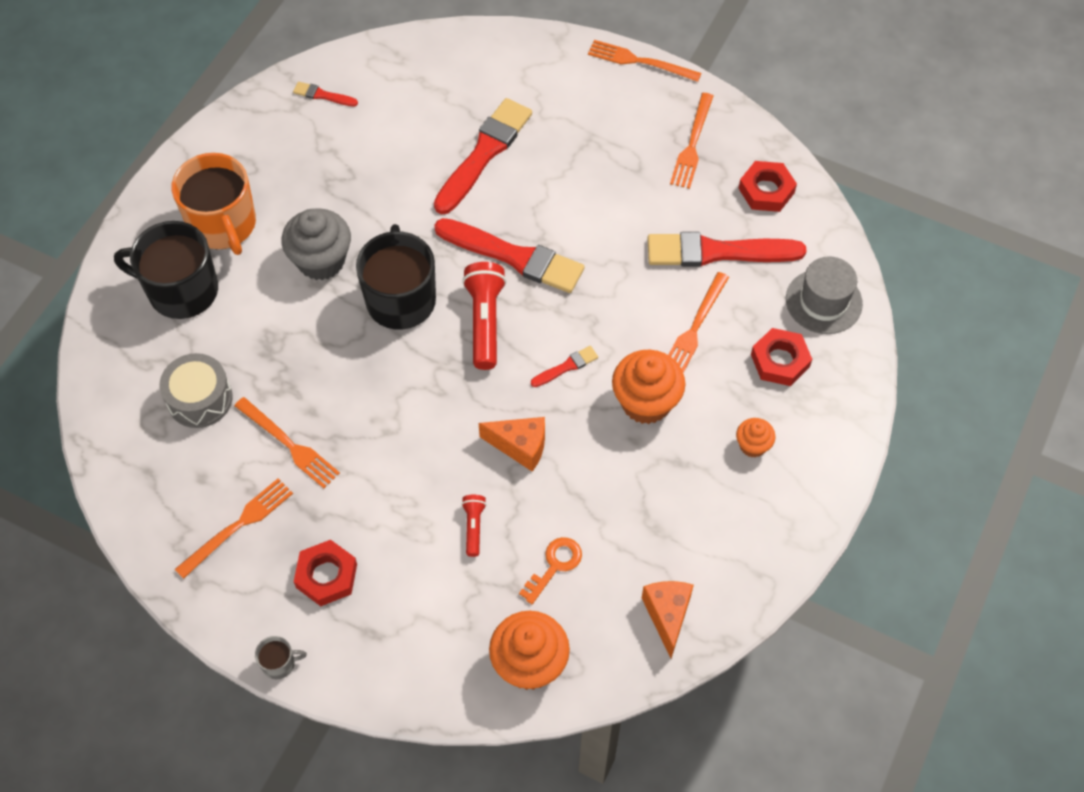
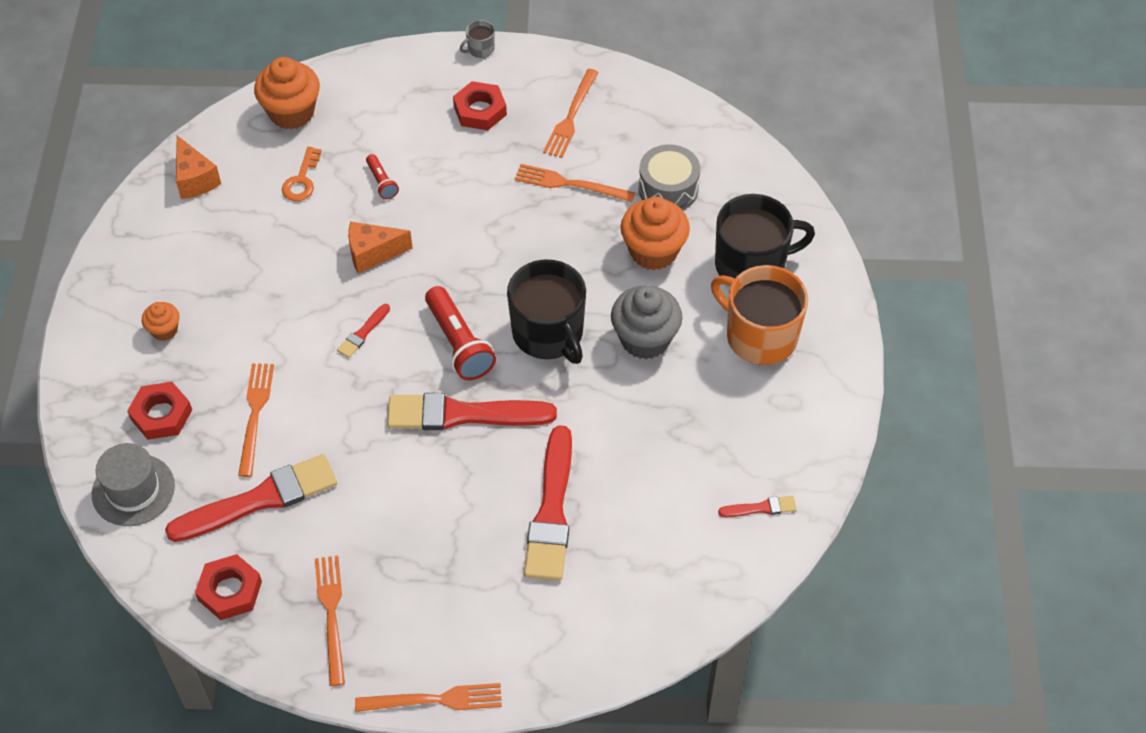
camera: 155 degrees right, 5 degrees down
(646, 402) = (276, 330): orange cupcake -> orange cupcake (653, 251)

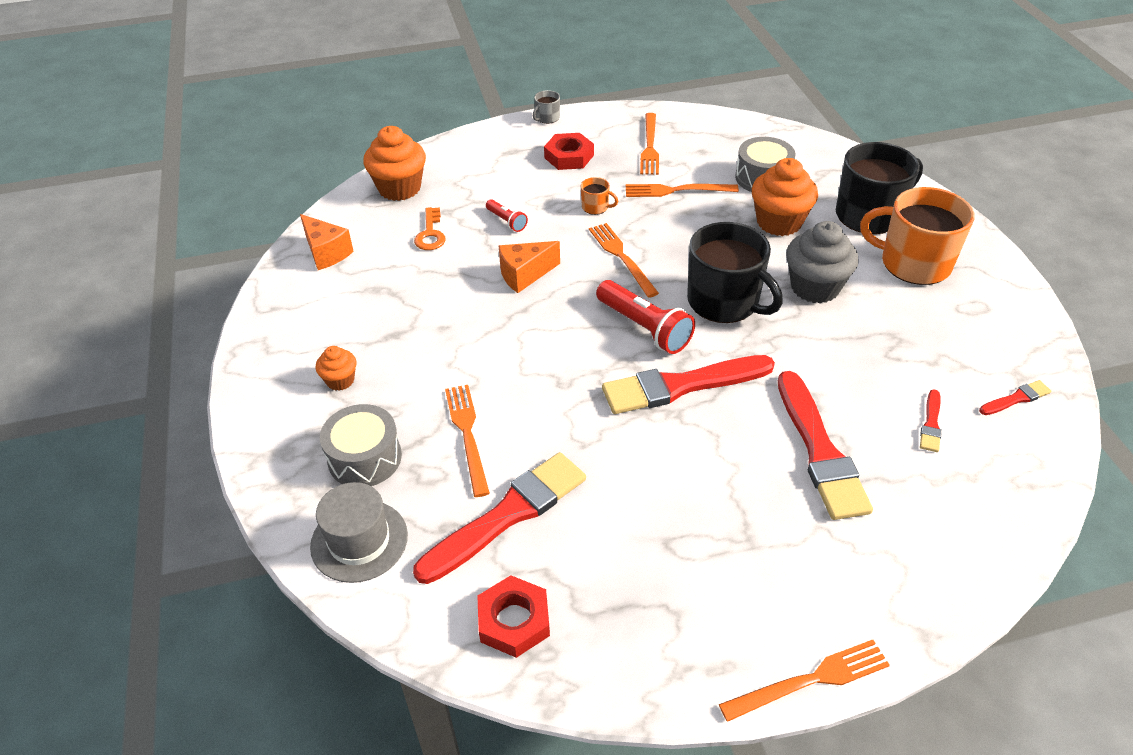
camera: 15 degrees left, 10 degrees down
(161, 414) = (365, 458): red nut -> grey drum
(331, 614) = (643, 616): orange fork -> orange fork (622, 257)
(363, 333) = (546, 339): red brush -> red brush (931, 424)
(477, 186) = (595, 207): none -> orange mug

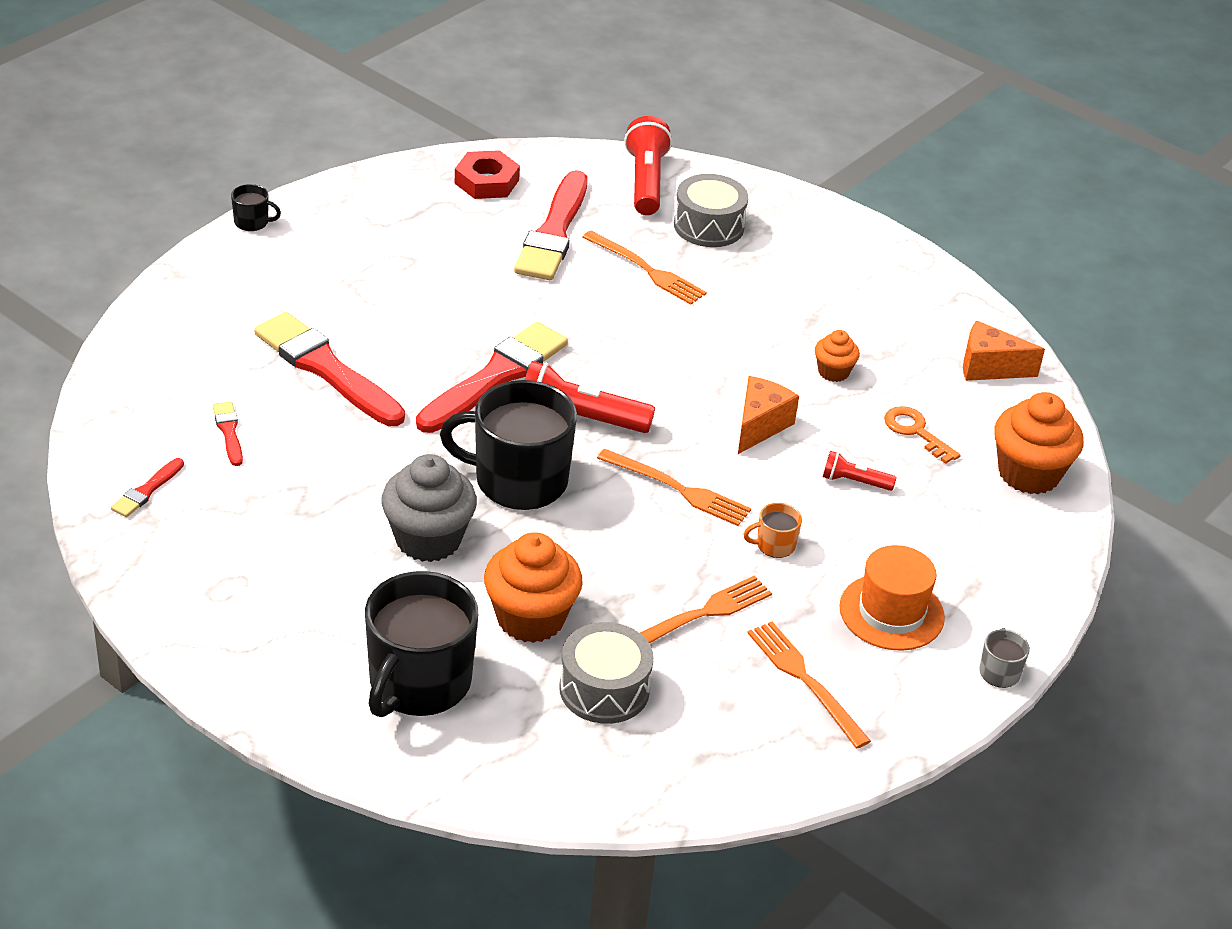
camera: 140 degrees right, 5 degrees down
(340, 380) = (805, 267): orange cupcake -> orange cupcake (833, 372)
(359, 541) = (646, 182): grey hat -> red flashlight
(569, 156) = (891, 612): red nut -> orange hat
(810, 680) = (252, 222): orange fork -> black mug
(913, 263) = (324, 624): orange mug -> none

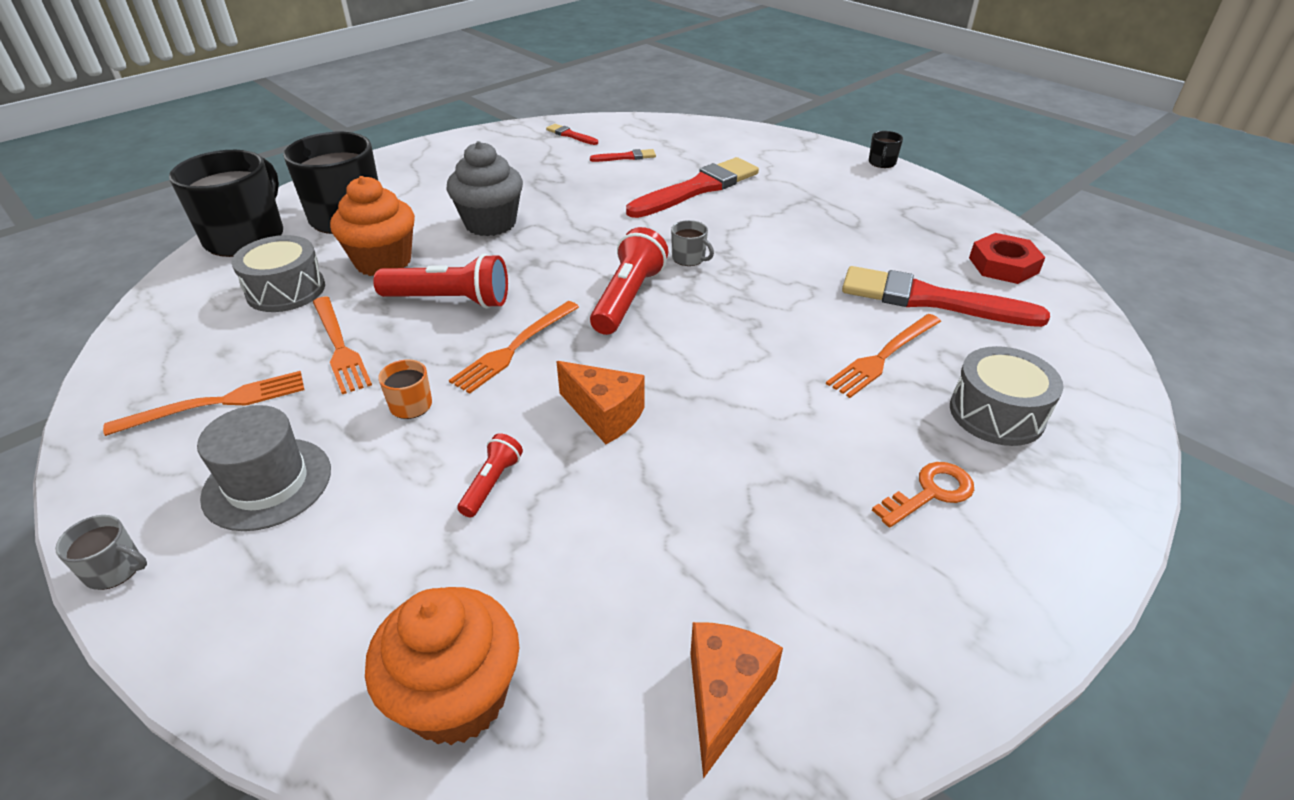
camera: 100 degrees right, 0 degrees up
(495, 377) = (689, 258): red brush -> grey mug
(518, 480) = (549, 264): black mug -> black mug (246, 237)
(646, 182) = (1069, 370): red flashlight -> red flashlight (449, 300)
(833, 372) = (705, 494): orange cupcake -> none
(891, 612) = (267, 483): orange hat -> grey hat
(915, 432) = (576, 564): orange key -> orange key (930, 493)

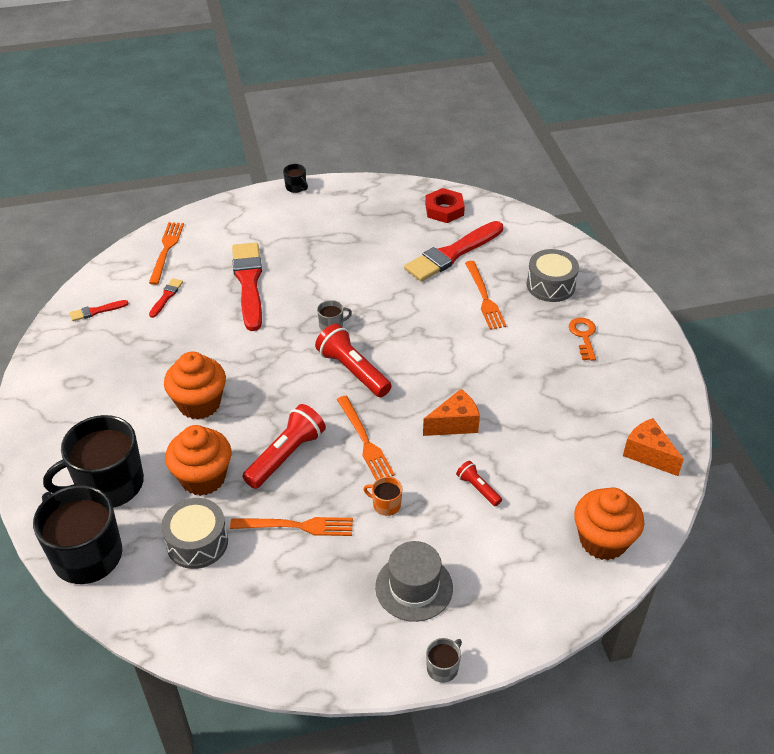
camera: 60 degrees left, 5 degrees up
(217, 403) = (315, 602): orange fork -> orange fork (166, 250)
(490, 223) = (199, 404): grey cupcake -> orange cupcake

